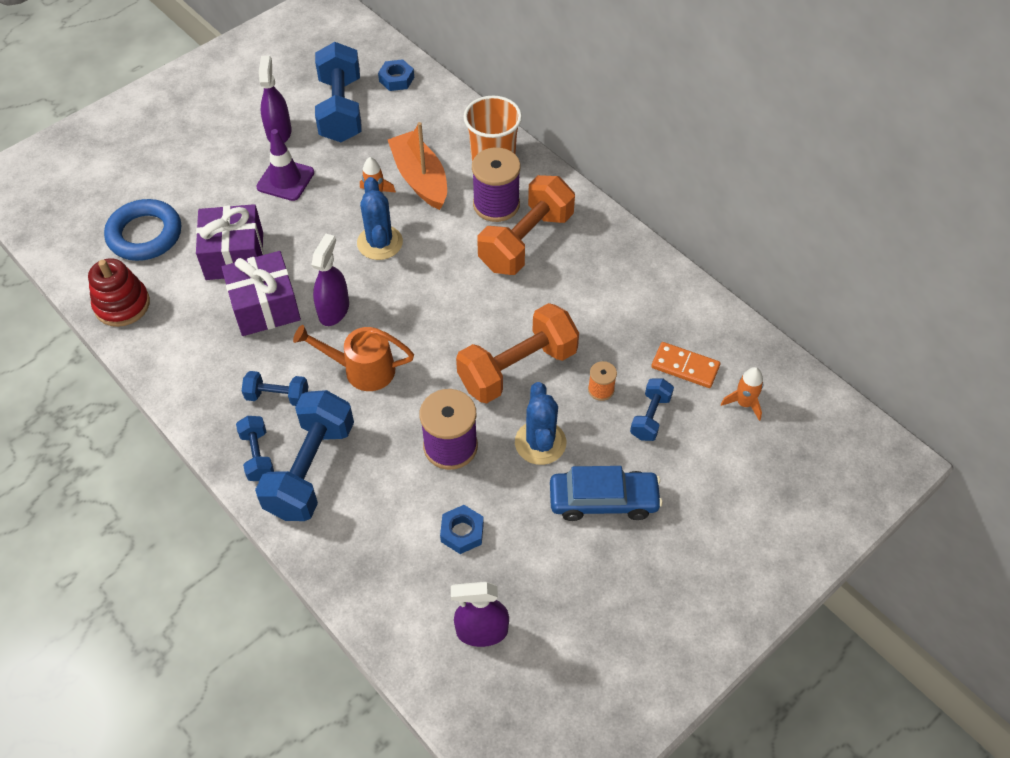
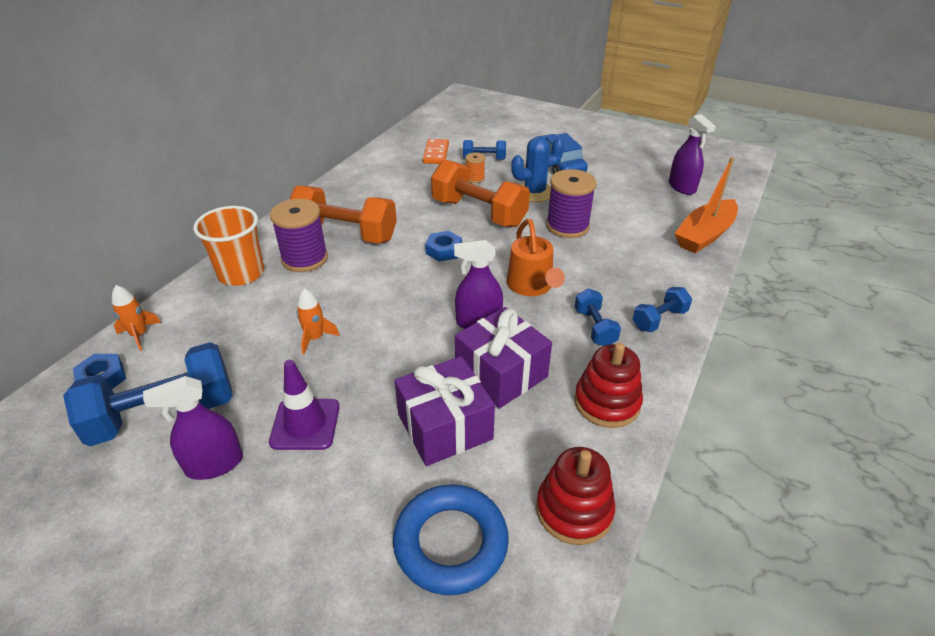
camera: 110 degrees left, 15 degrees down
(192, 365) = (607, 402): none -> red stacking toy
(310, 469) = (644, 286): blue dumbbell -> none
(380, 243) = (379, 317): blue cactus -> none
(420, 178) = (279, 314): orange boat -> orange boat (704, 235)
(462, 532) = (627, 207): blue nut -> blue nut (444, 250)
(744, 403) = (452, 133): orange rocket -> orange rocket (139, 335)

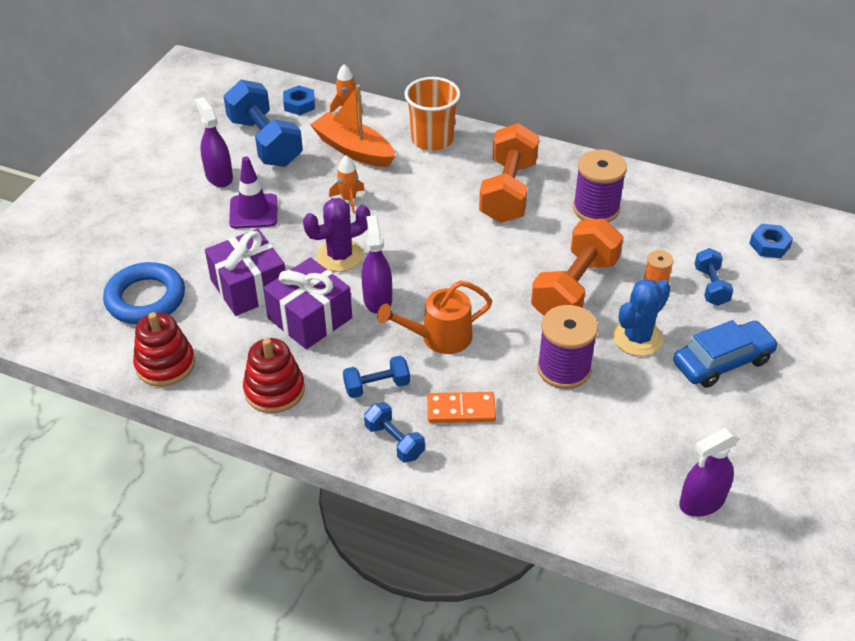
camera: 85 degrees right, 5 degrees up
(304, 258) = (461, 172): purple spool -> purple spool (596, 208)
(407, 348) = (340, 256): none -> purple cactus
(436, 153) = (709, 240): orange domino -> orange domino (461, 410)
(444, 250) = (492, 266): blue nut -> blue nut (769, 245)
(534, 192) = (637, 338): blue cactus -> blue cactus turned 75 degrees clockwise
(704, 235) = (574, 510): orange boat -> orange boat (353, 149)

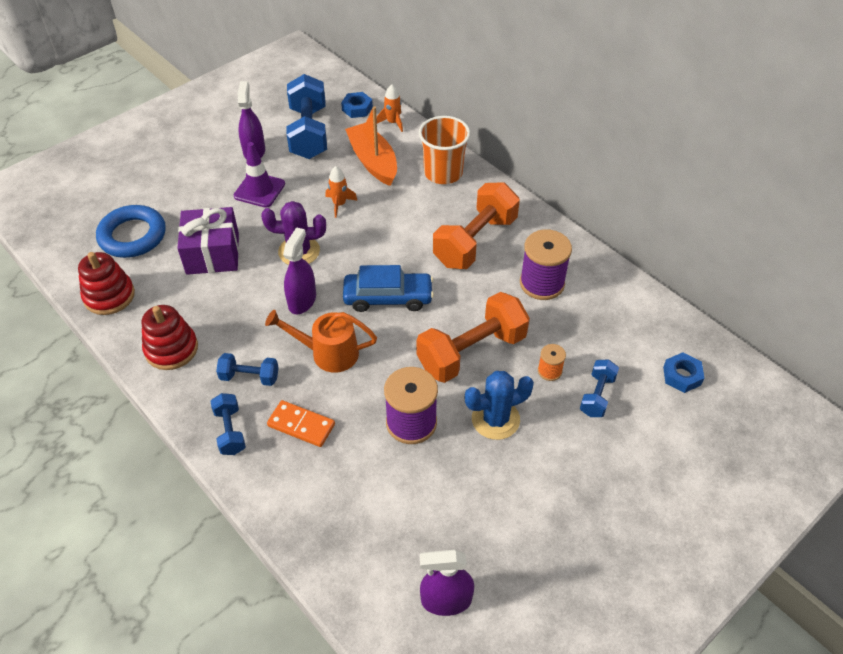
camera: 25 degrees right, 5 degrees up
(310, 318) = (239, 297): purple gift -> none
(722, 362) = (558, 473): blue car -> blue car (388, 298)

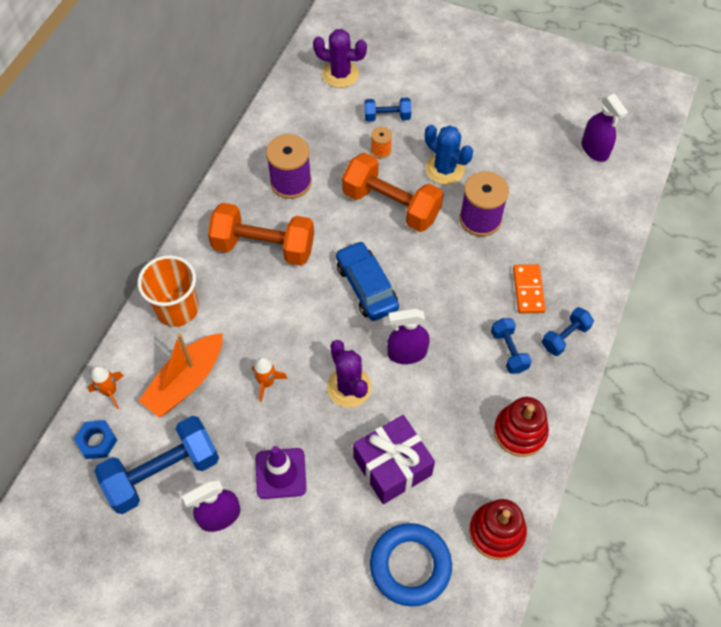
camera: 115 degrees left, 10 degrees up
(327, 353) = (451, 305): orange watering can -> none
(682, 376) = (340, 74): blue nut -> purple cactus

